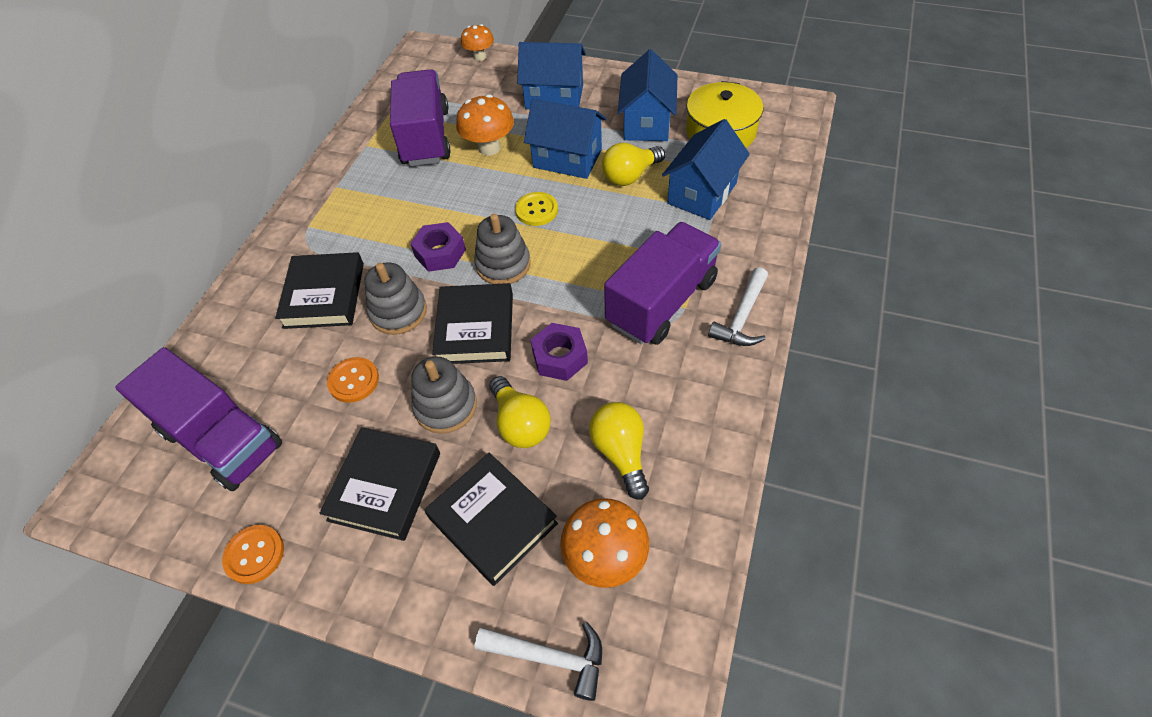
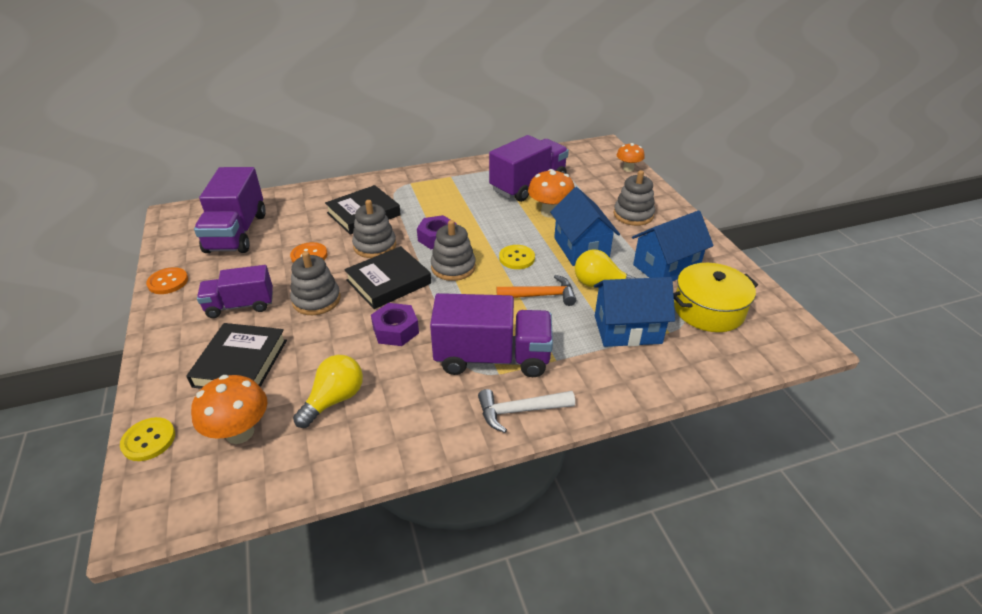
camera: 50 degrees right, 15 degrees down
(385, 486) = (240, 305): black book -> purple truck
(520, 424) = (325, 339): yellow light bulb -> none
(549, 657) = (149, 440): white hammer -> yellow button
(554, 97) = (633, 215): blue house -> grey stacking toy
(608, 223) = (541, 295): none -> orange hammer

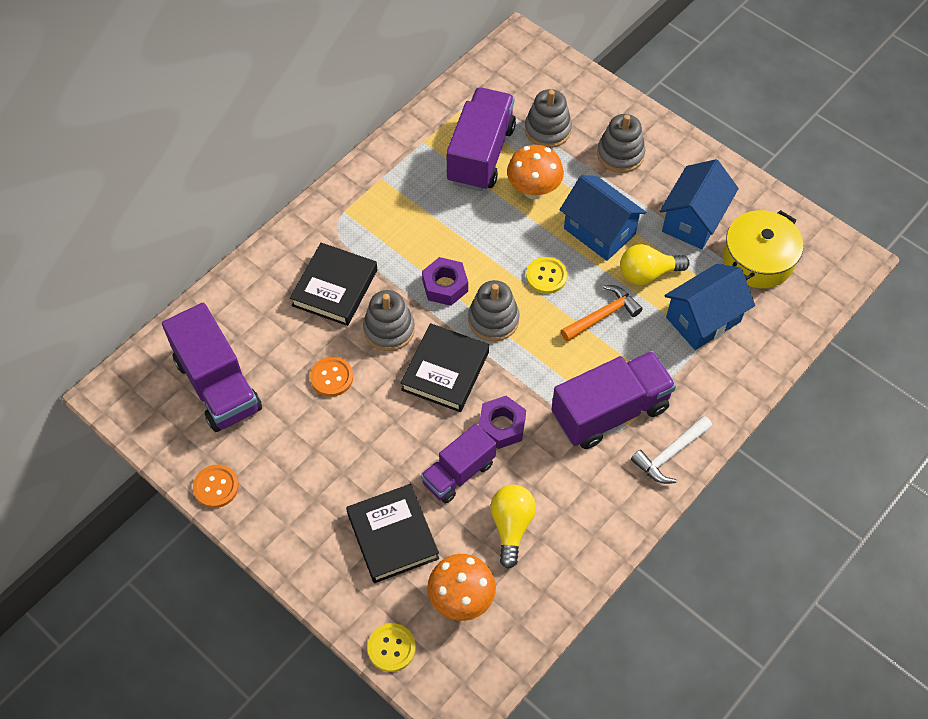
camera: 30 degrees left, 20 degrees up
(240, 305) = (325, 475): purple truck -> purple truck (458, 473)
(316, 300) = (394, 430): grey stacking toy -> grey stacking toy (547, 130)
(628, 169) = (571, 75): orange mushroom -> none

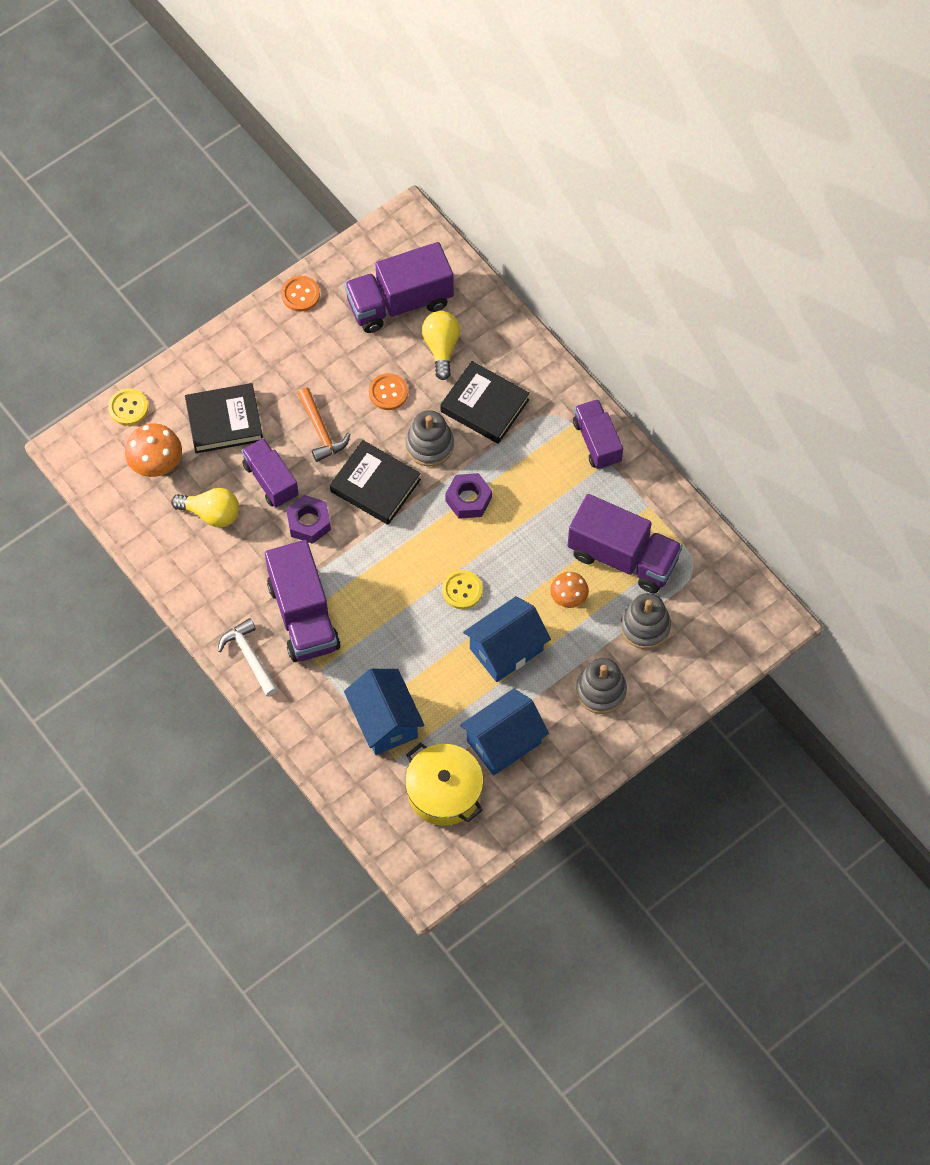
camera: 100 degrees right, 5 degrees up
(361, 189) = (597, 442): none -> purple truck
(493, 320) = (422, 535): grey stacking toy -> none
(533, 190) = (568, 598): orange mushroom -> orange mushroom, size x0.66
(602, 315) = (407, 631): orange hammer -> orange hammer (321, 431)
(647, 274) = (447, 683): yellow light bulb -> yellow light bulb (441, 347)
(693, 220) = (504, 742): blue house -> blue house turned 75 degrees counterclockwise

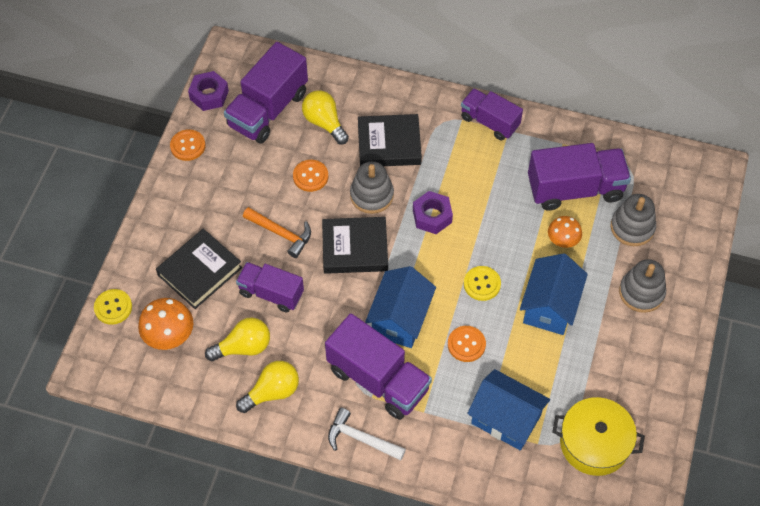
camera: 35 degrees left, 5 degrees down
(206, 568) = (272, 392): none -> yellow light bulb
(309, 522) = (326, 306): purple nut -> purple nut (209, 95)
(404, 635) = (466, 344): none -> orange button
(504, 742) = (605, 376): blue house -> blue house (400, 319)

